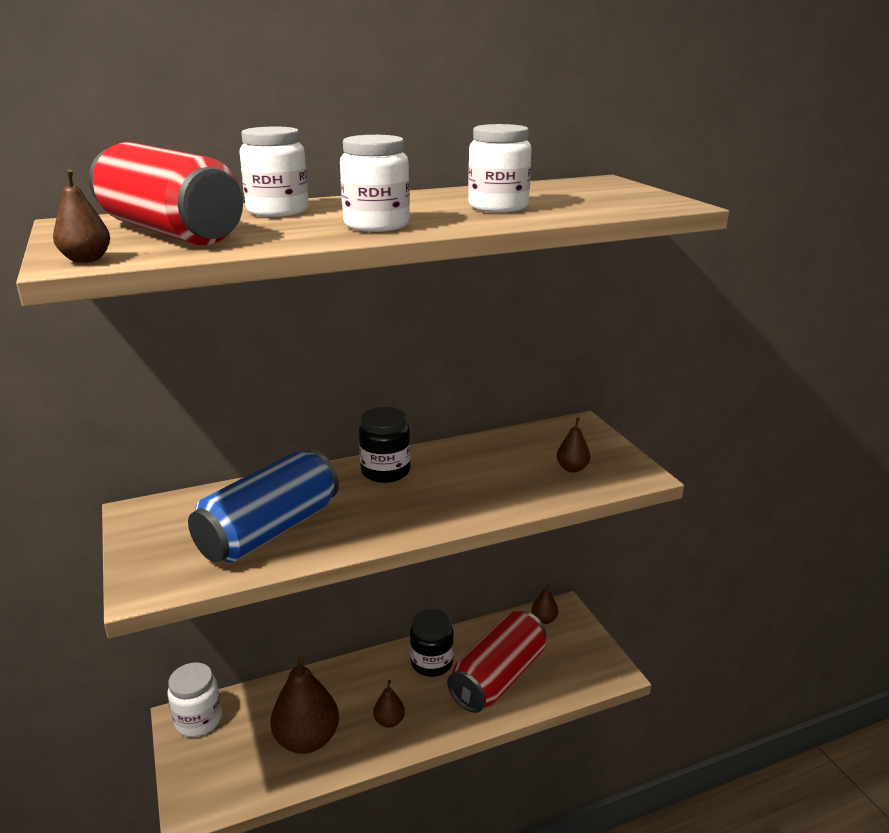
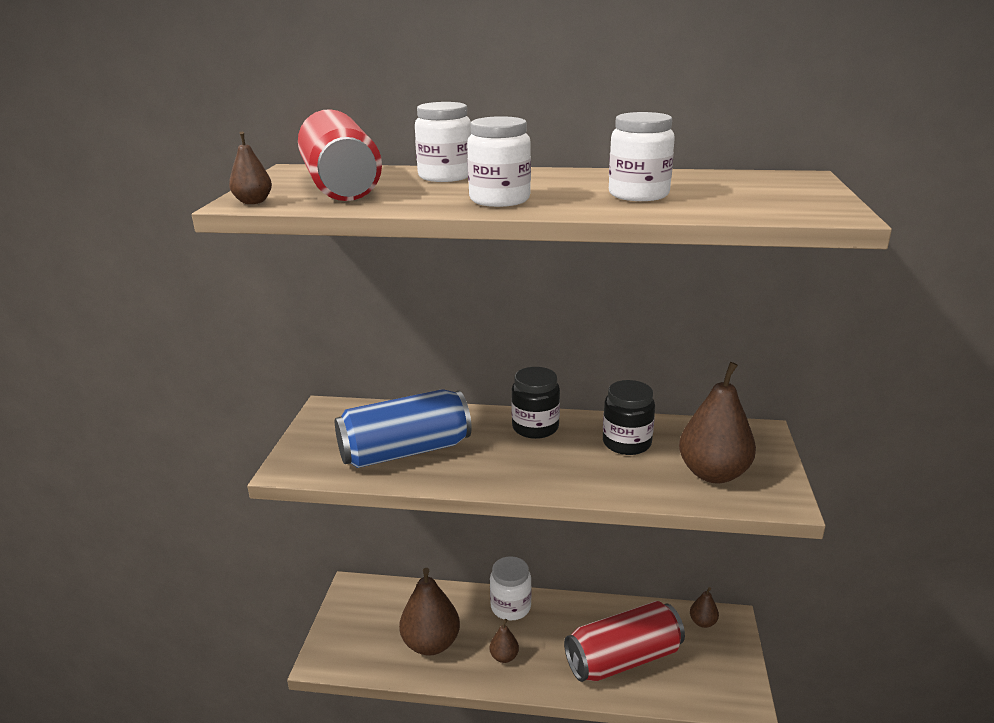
camera: 30 degrees right, 0 degrees up
(198, 720) = (363, 594): white jar -> white jar (510, 607)
(432, 662) = (570, 621): black jar -> black jar (626, 443)
(572, 468) = (713, 473): brown pear -> brown pear, size x2.08

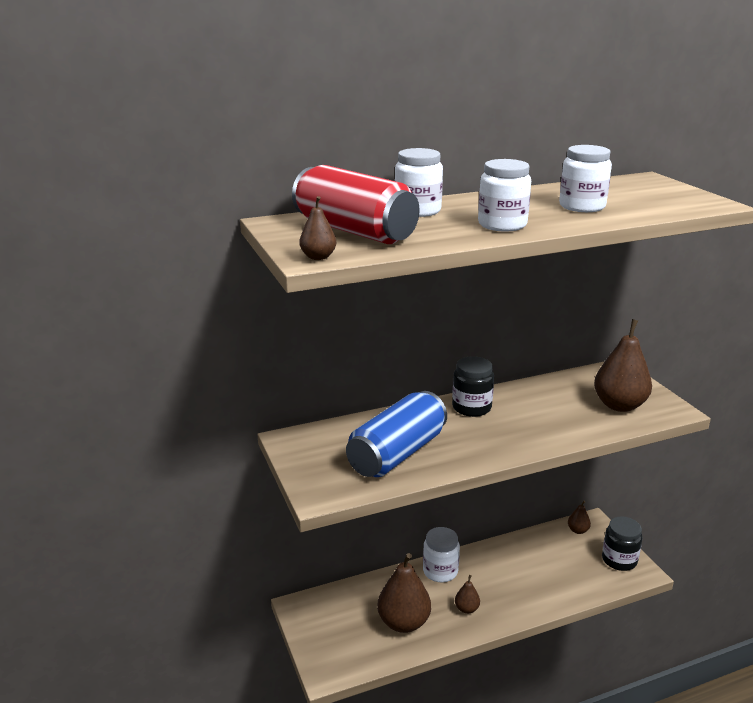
camera: 30 degrees left, 0 degrees up
(623, 658) = (548, 575): red can -> none
(626, 443) = (545, 401): black jar -> black jar (619, 560)

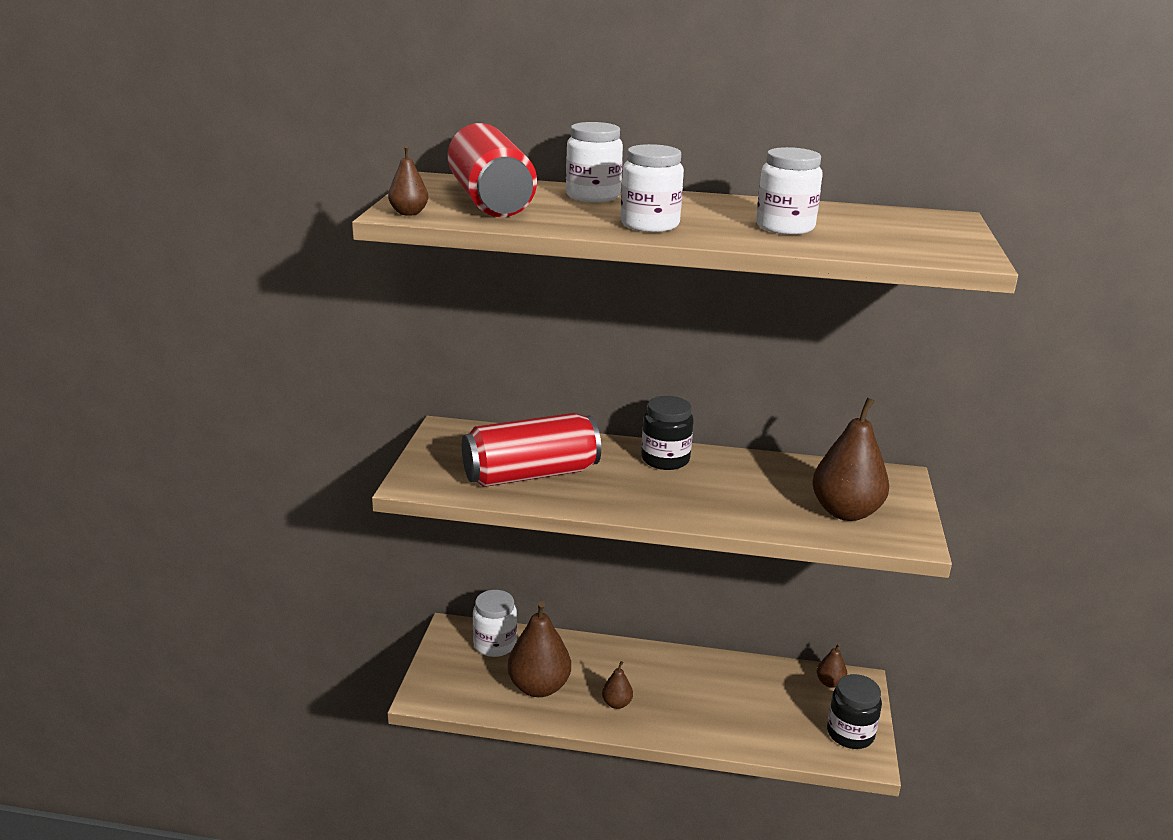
camera: 30 degrees right, 0 degrees up
(397, 454) = (531, 474): blue can -> red can
(440, 571) = (624, 657): white jar -> white jar (495, 644)

